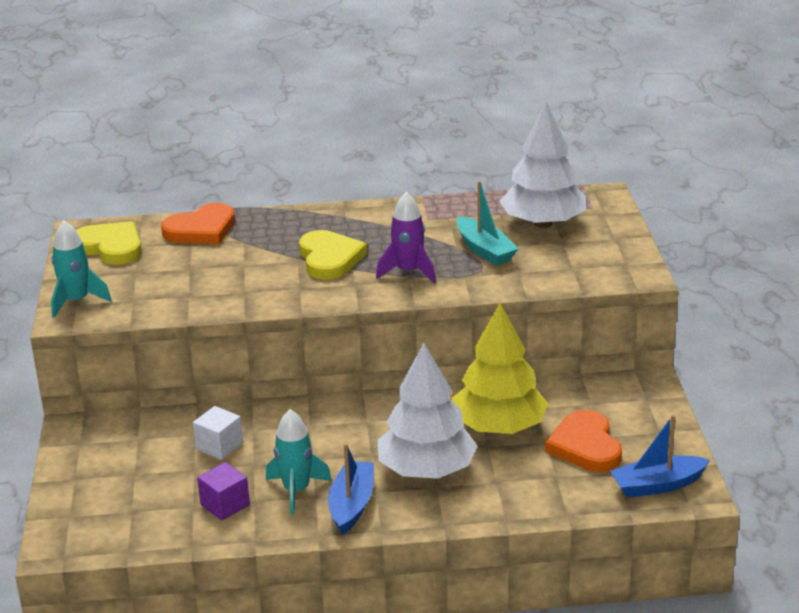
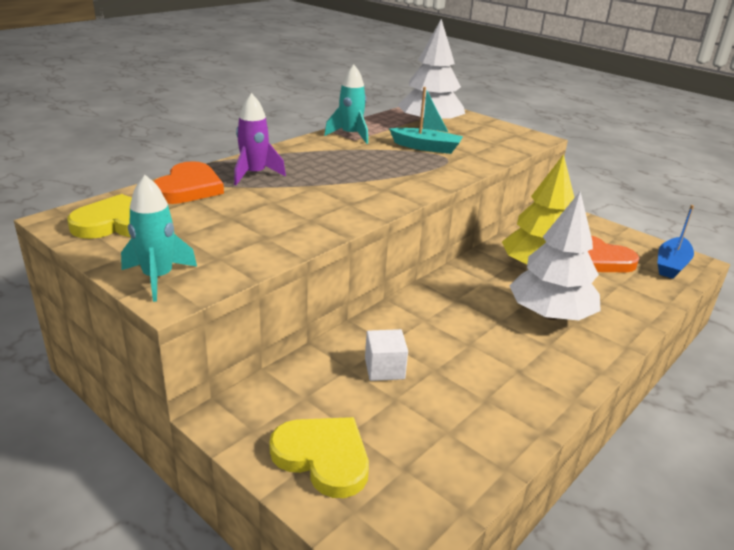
camera: 45 degrees left, 0 degrees up
(225, 505) = (470, 415): purple cube -> none
(296, 491) = (499, 374): turquoise rocket -> turquoise rocket (350, 135)
(329, 258) = (334, 179): yellow heart -> yellow heart (323, 457)
(352, 505) = (552, 364): blue boat -> none
(408, 272) = (405, 172): purple rocket -> purple rocket (254, 174)

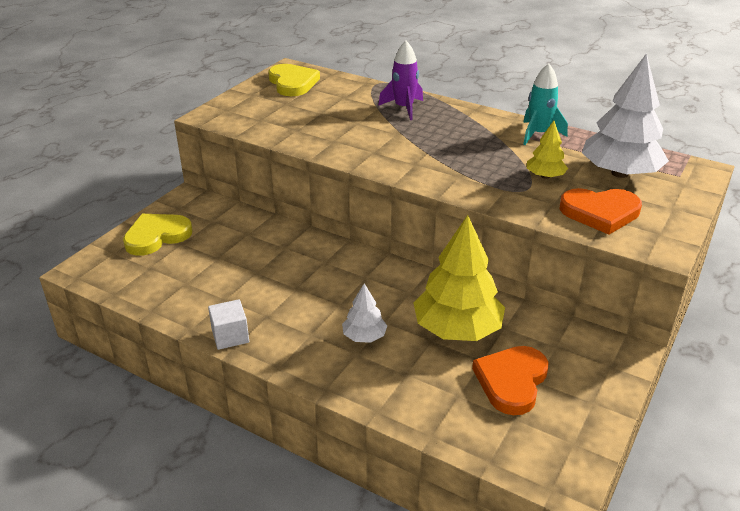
camera: 80 degrees right, 5 degrees up
(158, 278) = (228, 108): turquoise rocket -> none
(188, 188) = (361, 91): orange heart -> orange heart (600, 213)
(323, 457) = (157, 236): yellow heart -> yellow heart turned 150 degrees counterclockwise
(384, 368) = (251, 249): white cube -> white cube (230, 336)
(426, 147) = (545, 176): turquoise boat -> yellow tree
(550, 314) = (364, 336): white tree -> white tree, size x0.49
(671, 265) = (539, 452): blue boat -> none

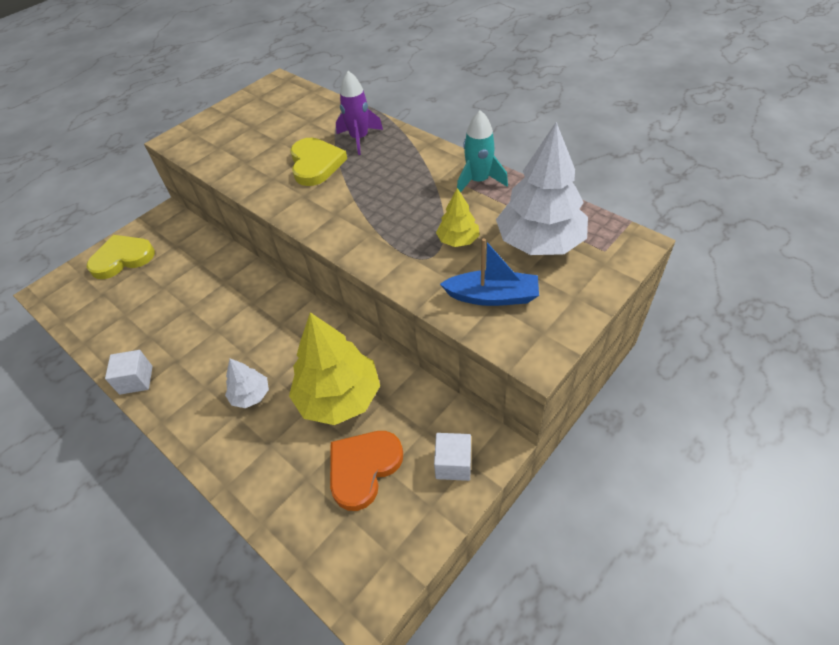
camera: 15 degrees right, 15 degrees up
(292, 83) = (270, 101): yellow heart -> yellow heart (315, 164)
(596, 368) = (453, 464): none -> white cube
(600, 213) = (492, 296): orange heart -> blue boat

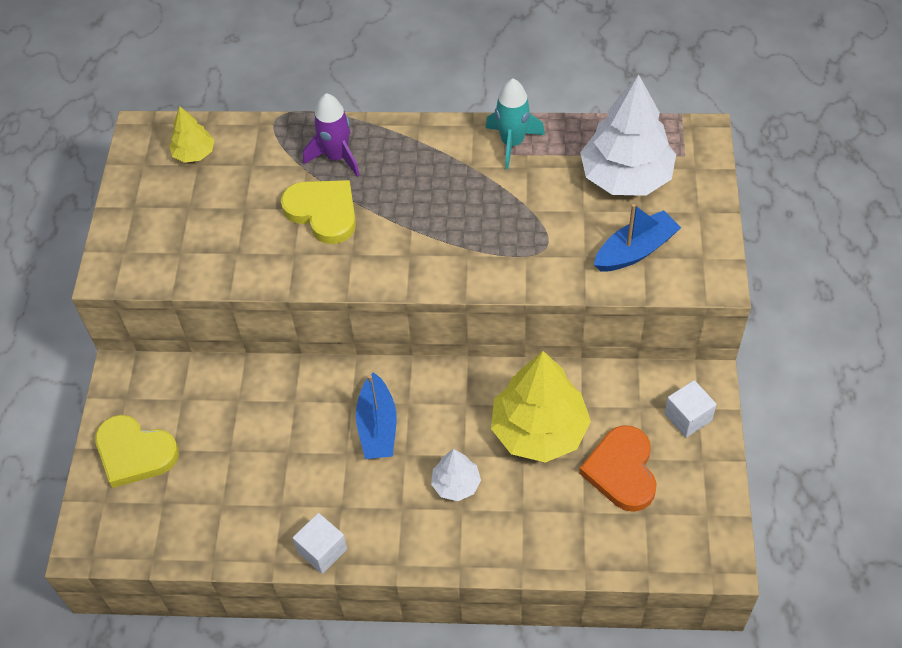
camera: 40 degrees left, 5 degrees up
(122, 258) = (135, 453): yellow heart -> yellow heart turned 90 degrees counterclockwise
(249, 326) = (377, 427): none -> blue boat
(458, 240) = (555, 215): yellow tree -> yellow tree (194, 153)

